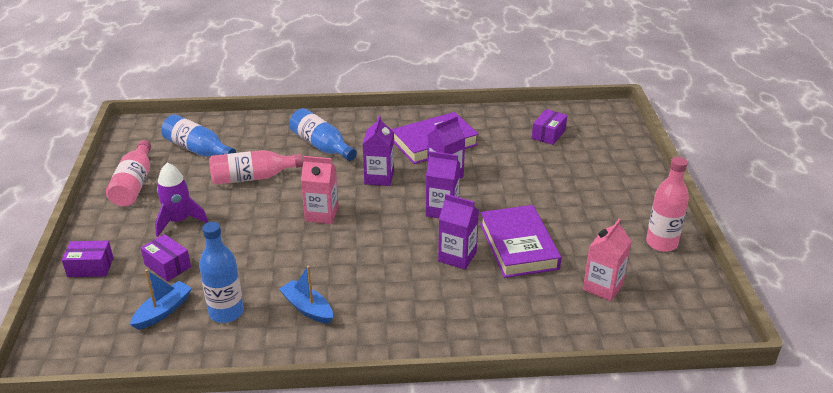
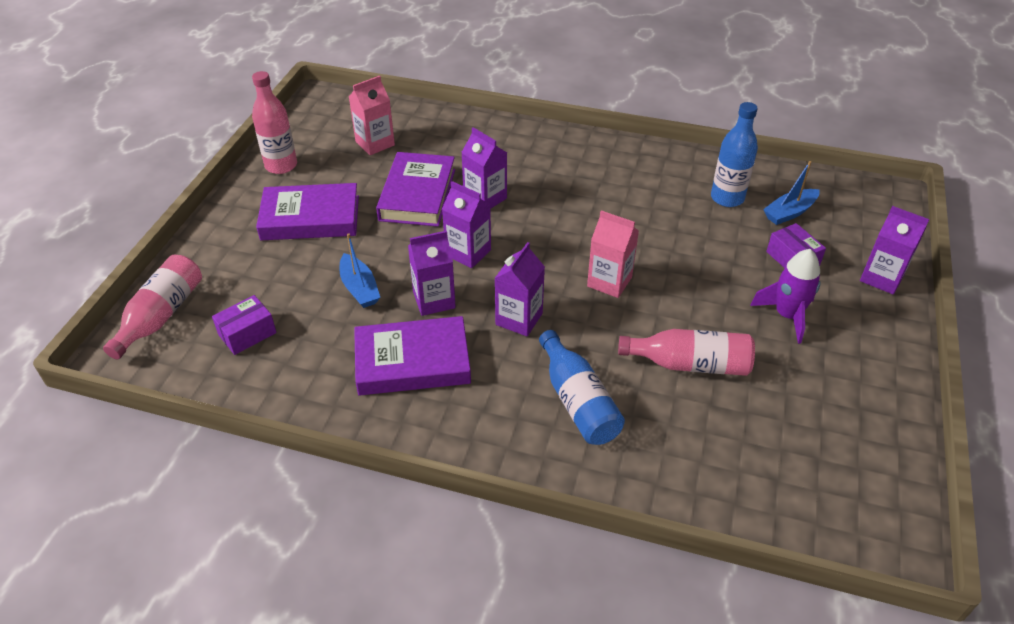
camera: 160 degrees left, 10 degrees up
(90, 267) = (881, 278): purple box -> purple carton
(134, 184) = (861, 396): pink bottle -> pink bottle (161, 316)
(198, 150) = (773, 447): blue bottle -> none
(307, 308) = (649, 185): blue boat -> blue boat (359, 288)
(586, 207) = (310, 218): none -> purple book

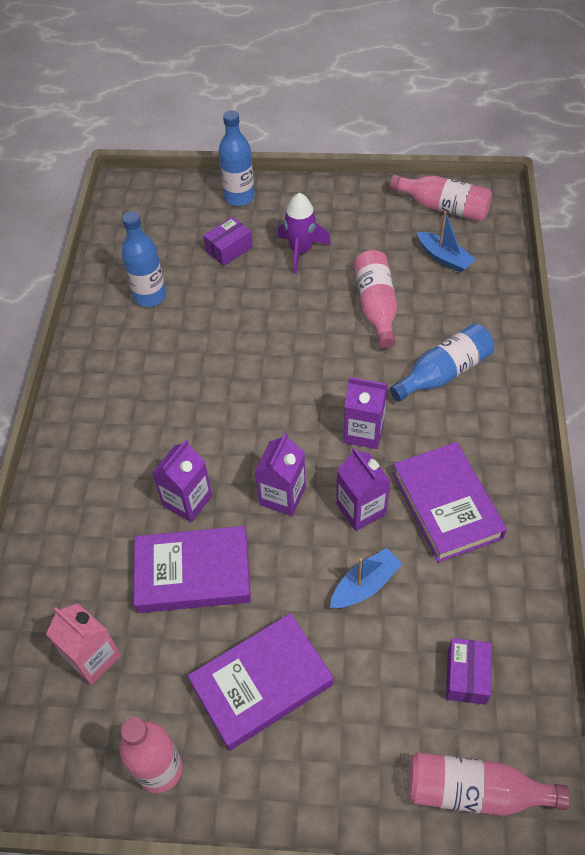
camera: 100 degrees left, 10 degrees up
(247, 334) = (466, 676): purple box -> purple box turned 60 degrees clockwise
(310, 218) = (261, 683): purple book -> purple book turned 75 degrees clockwise
(609, 282) = (293, 371): pink carton -> none
(789, 213) = (164, 252): blue boat -> blue boat (444, 258)
(870, 476) = (443, 207): none -> pink bottle
(881, 278) = (239, 197): purple carton -> blue bottle

